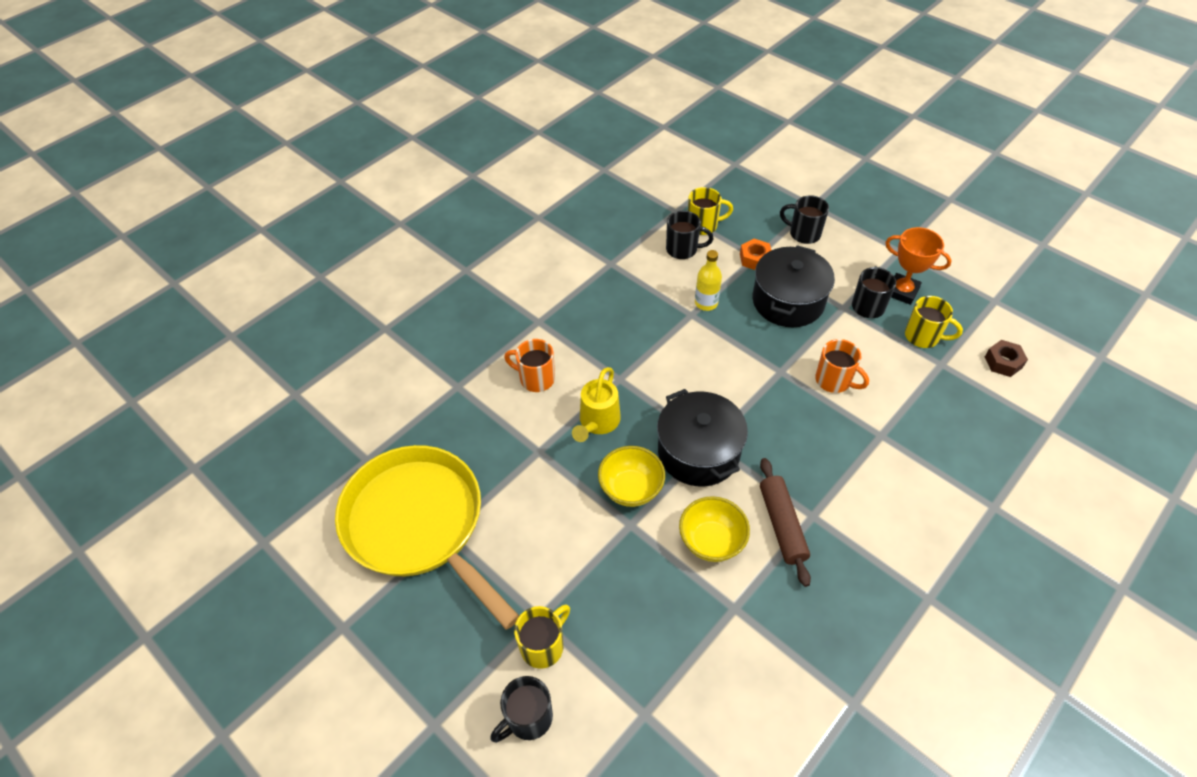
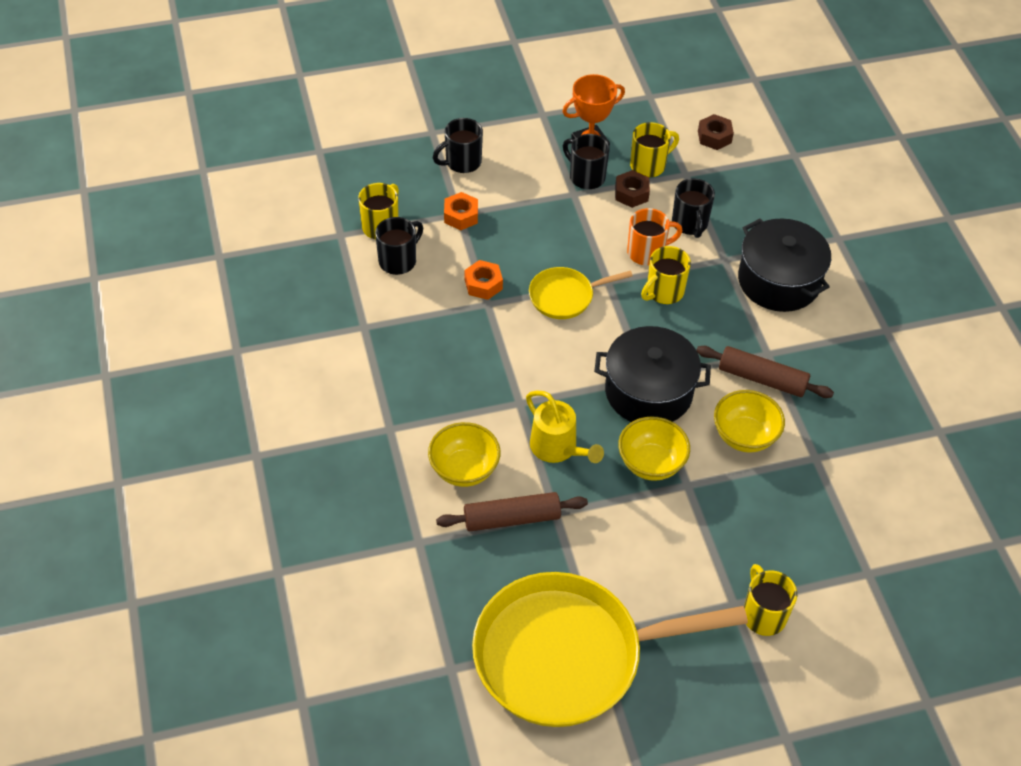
camera: 60 degrees left, 0 degrees up
(514, 428) = (512, 518): none -> brown rolling pin
(528, 718) = (823, 660): black mug -> black mug (690, 224)
(536, 379) = (464, 469): orange mug -> yellow bowl
(706, 303) = (483, 284): yellow bottle -> orange nut
(740, 354) = (565, 296): none -> yellow pan
(788, 301) = (533, 226): black pot -> black pot (779, 281)
(806, 411) = (664, 292): none -> yellow mug
(882, 341) = (631, 193): none -> brown nut

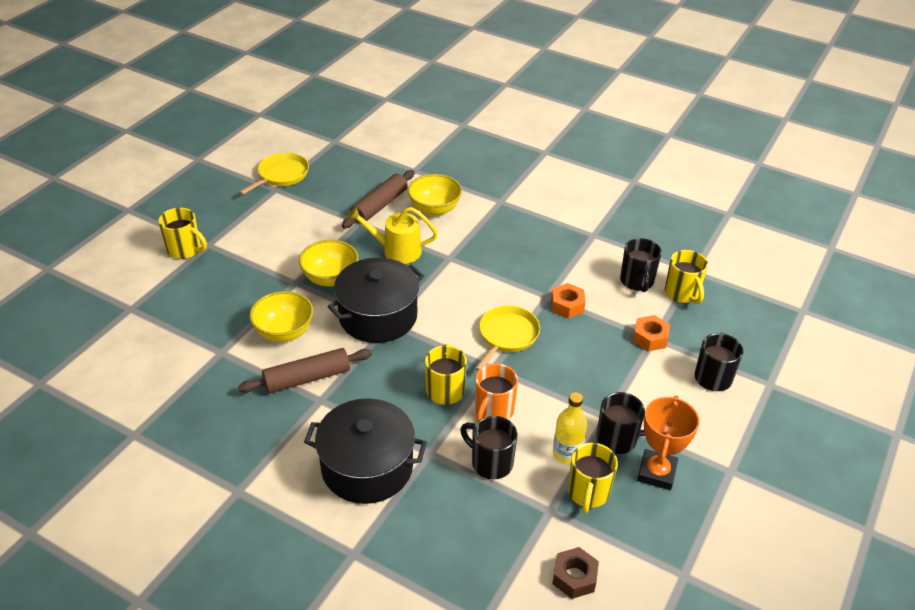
camera: 135 degrees right, 10 degrees down
(567, 655) = (281, 175): yellow pan -> yellow pan, size x0.46
(631, 193) = (567, 453): brown nut -> yellow bottle

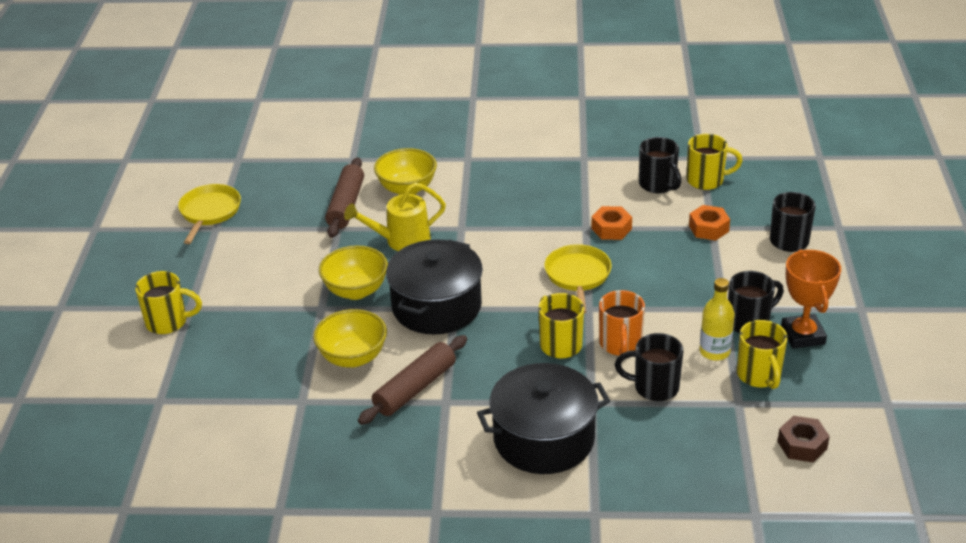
camera: 25 degrees left, 5 degrees down
(682, 293) = (706, 180): yellow mug -> yellow mug turned 45 degrees counterclockwise

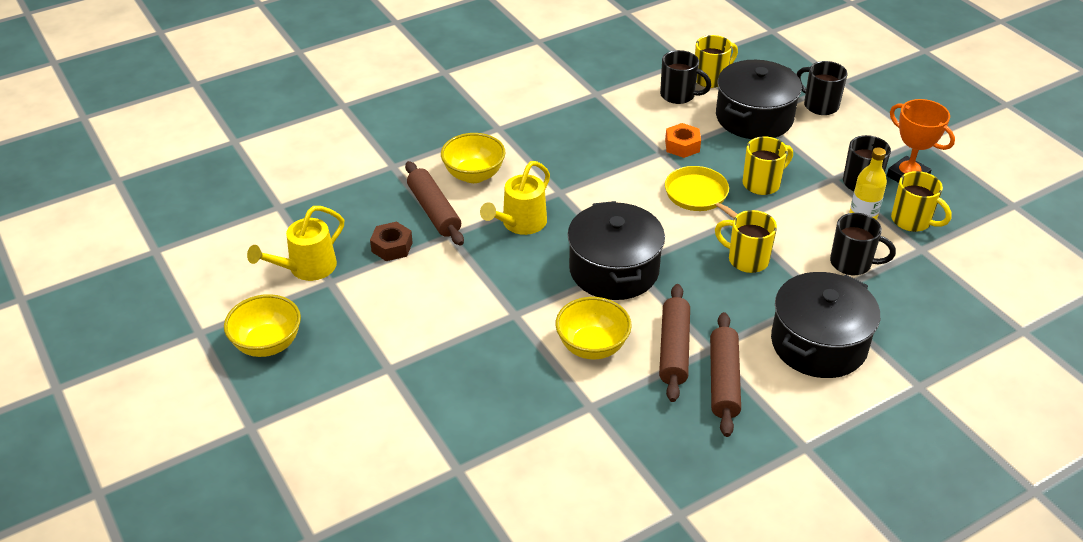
camera: 35 degrees left, 5 degrees up
(168, 322) = (383, 391): yellow mug -> yellow mug (762, 183)
(209, 212) = (306, 268): yellow pan -> yellow watering can
(356, 291) = (529, 285): yellow bowl -> yellow bowl (267, 344)
(427, 430) = (723, 381): none -> brown rolling pin
(620, 344) = (791, 239): orange mug -> none
(654, 387) = (852, 263): black mug -> black mug turned 135 degrees counterclockwise
(708, 228) = (754, 117): orange nut -> black pot
(802, 445) = (995, 262): brown nut -> brown nut (392, 247)

